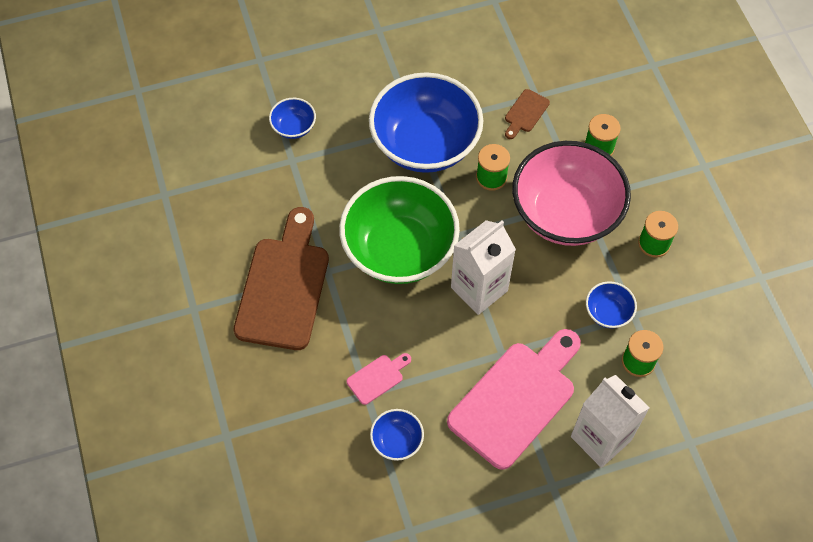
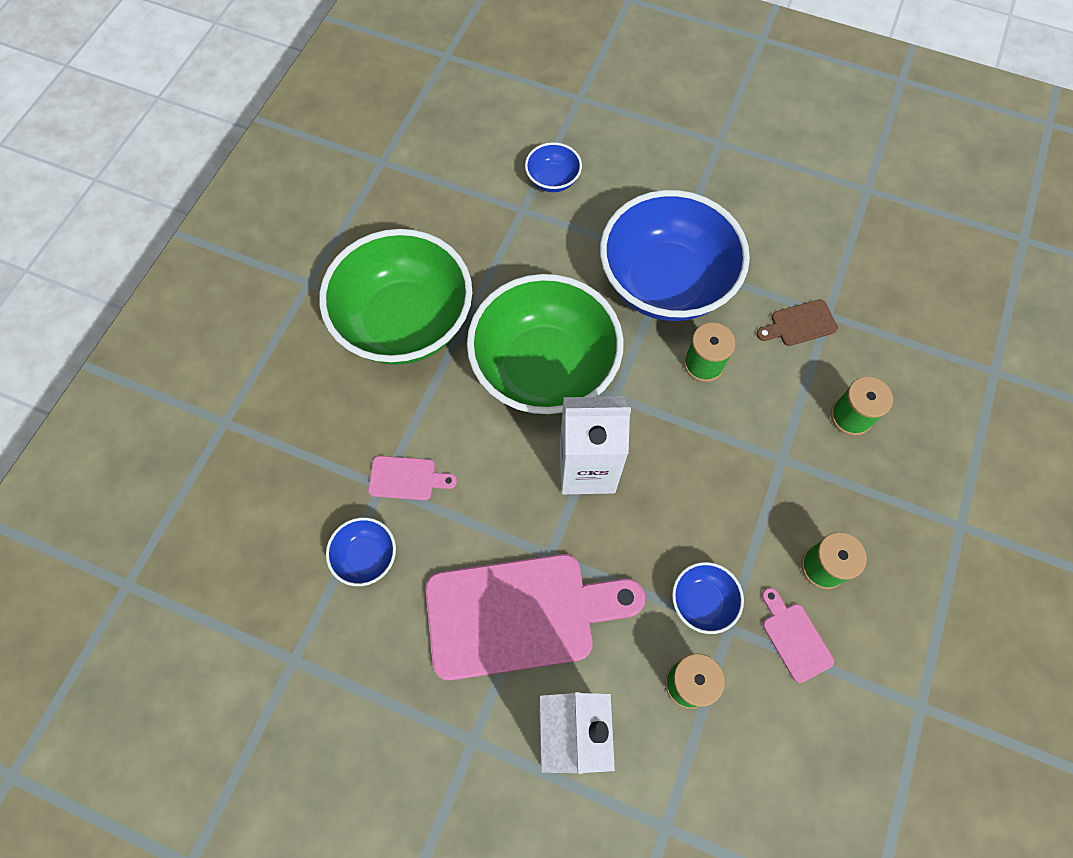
camera: 40 degrees right, 5 degrees up
(284, 286) = (405, 322): brown cutting board -> green bowl
(565, 213) = (750, 459): pink bowl -> none
(671, 293) = (794, 638): none -> pink cutting board

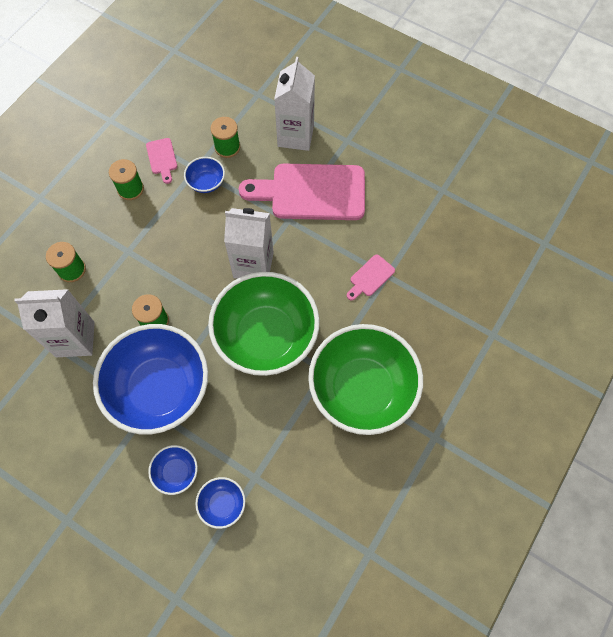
camera: 170 degrees left, 0 degrees up
(366, 557) = (399, 235): blue bowl -> blue bowl (176, 472)
(407, 478) = (370, 277): pink cutting board -> pink cutting board turned 60 degrees counterclockwise
(799, 324) = (75, 339): brown cutting board -> white carton

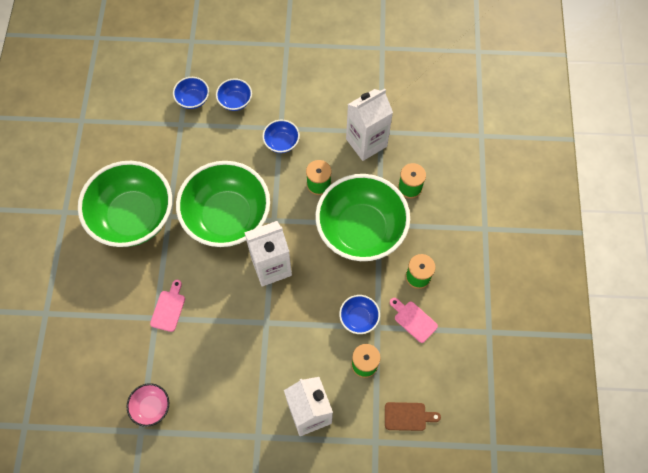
camera: 150 degrees right, 0 degrees up
(148, 254) = (361, 230): none -> green bowl
(160, 389) = (281, 142): blue bowl -> blue bowl, size x0.42
(220, 97) = (408, 416): none -> brown cutting board
(311, 192) = (261, 360): pink cutting board -> none
(425, 203) = (151, 407): none -> pink bowl

